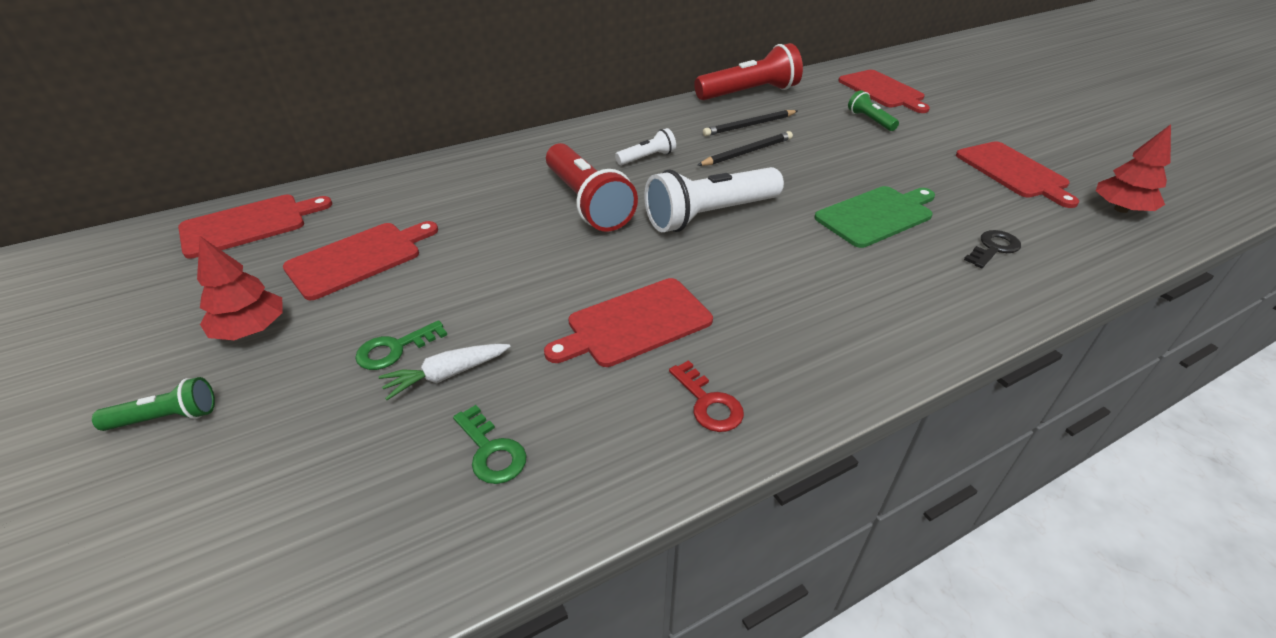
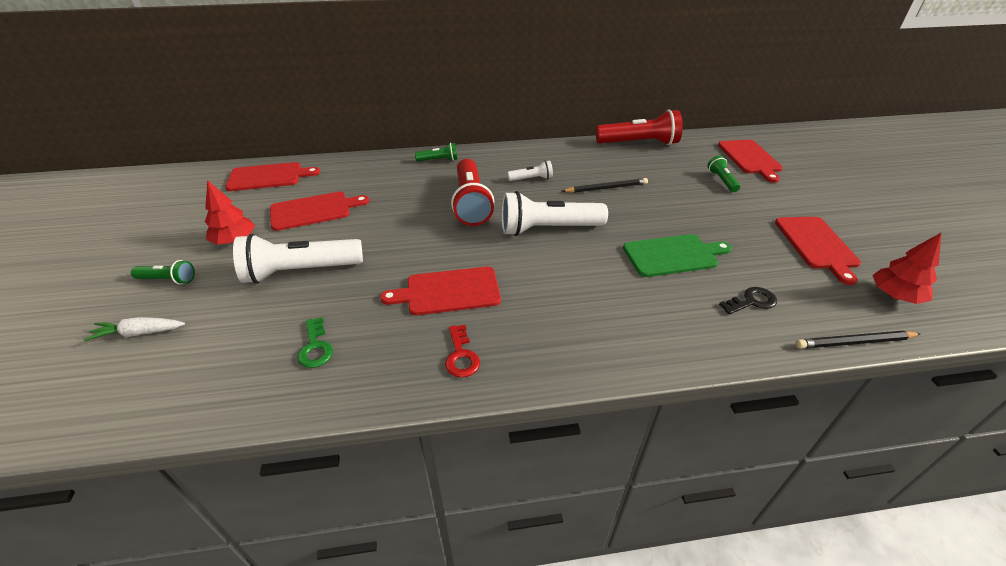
camera: 20 degrees right, 0 degrees up
(395, 349) = (300, 271): green key -> white flashlight
(447, 375) = (319, 294): white carrot -> white carrot (140, 333)
(505, 155) = (439, 160): none -> green flashlight
(749, 126) = (622, 168): black pencil -> black pencil (855, 342)

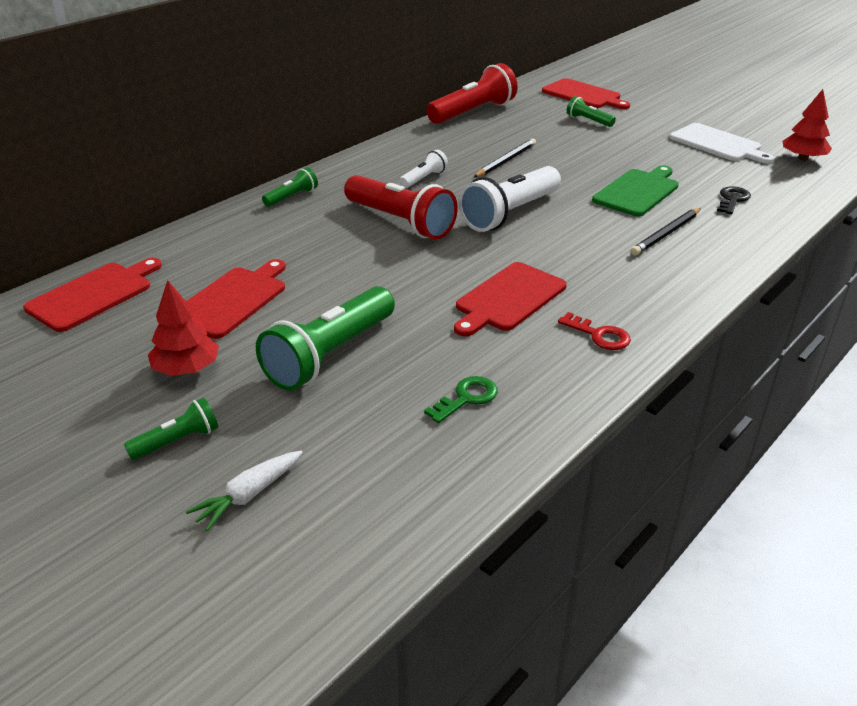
camera: 40 degrees left, 5 degrees down
(300, 271) = (330, 355): white flashlight -> green flashlight
(315, 347) = (466, 398): green key -> green key turned 75 degrees counterclockwise
(816, 245) = (718, 144): red cutting board -> white cutting board
(855, 342) = (820, 197): black pencil -> black pencil (666, 234)

